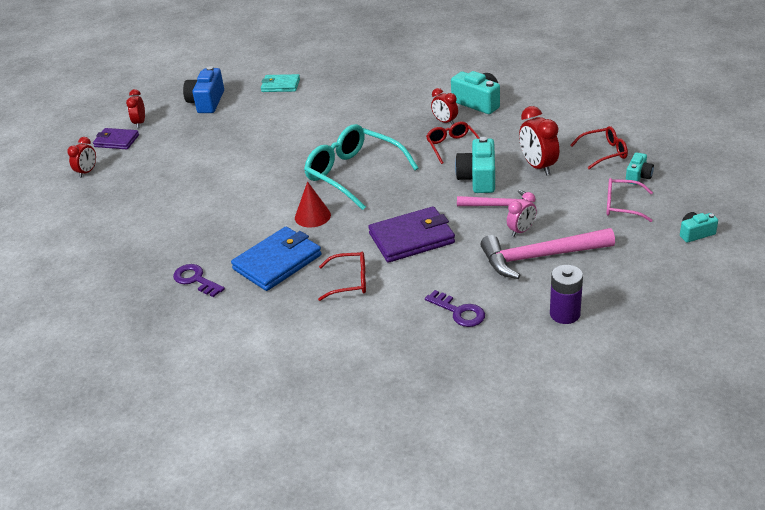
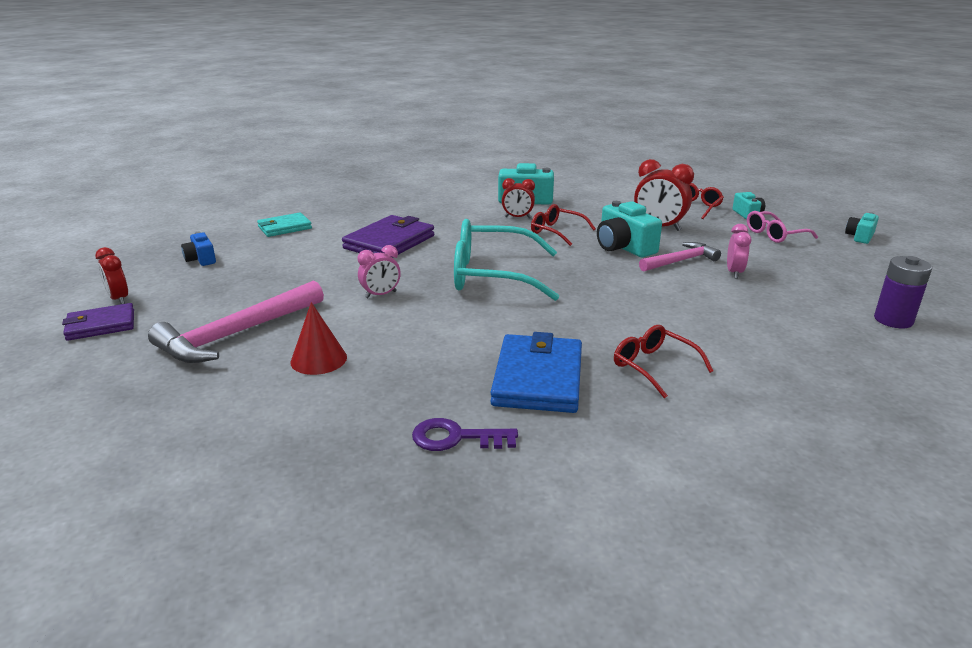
camera: 40 degrees left, 10 degrees down
(87, 172) = (88, 371): red clock -> none
(207, 102) = (201, 259): blue camera -> blue camera, size x0.57
(270, 167) = (381, 295): none -> pink clock
(312, 216) = (507, 322): red cone -> red cone (318, 359)
(349, 281) = (654, 367): red glasses -> red glasses turned 90 degrees counterclockwise
(412, 238) = (648, 308): purple wallet -> purple wallet (389, 242)
(459, 312) = (810, 352): purple key -> none
(539, 257) = (787, 286): pink hammer -> pink hammer (236, 334)

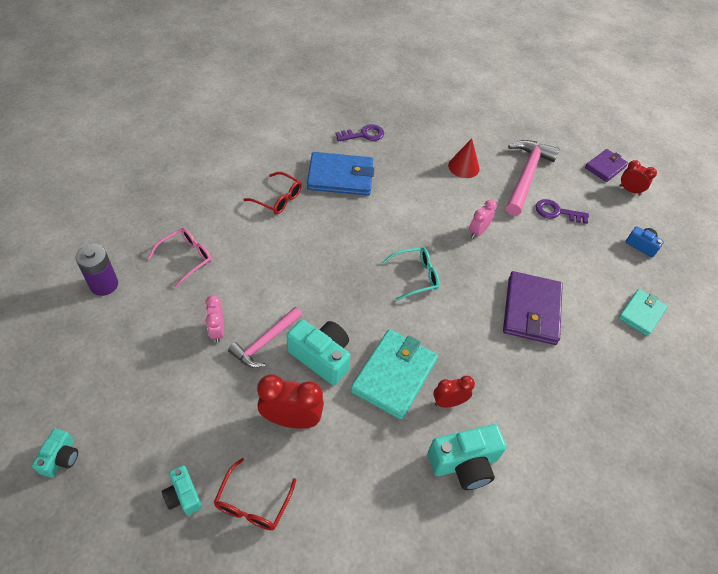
camera: 155 degrees right, 25 degrees up
(253, 295) = (556, 212): none -> purple key
(494, 275) = (415, 276): turquoise glasses -> turquoise glasses, size x0.54
(538, 378) = (340, 177): blue wallet -> blue wallet turned 75 degrees counterclockwise
(557, 232) = (394, 375): red glasses -> turquoise wallet
(775, 234) = (161, 436): pink glasses -> pink glasses (186, 258)

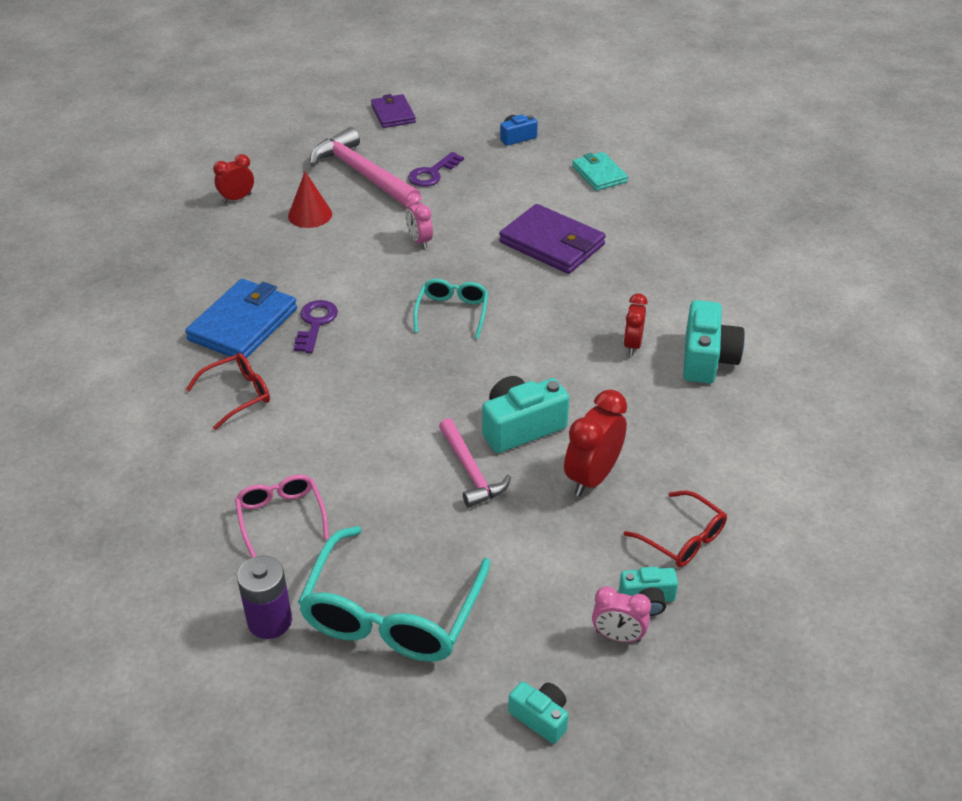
camera: 60 degrees left, 10 degrees down
(127, 343) = (392, 612): none -> turquoise glasses
(217, 331) = (427, 513): pink clock -> pink clock (618, 636)
(363, 135) = (182, 279): purple key -> purple key (315, 323)
(394, 375) = (578, 375): turquoise wallet -> none
(629, 190) = (438, 113): red clock -> red clock (237, 198)

